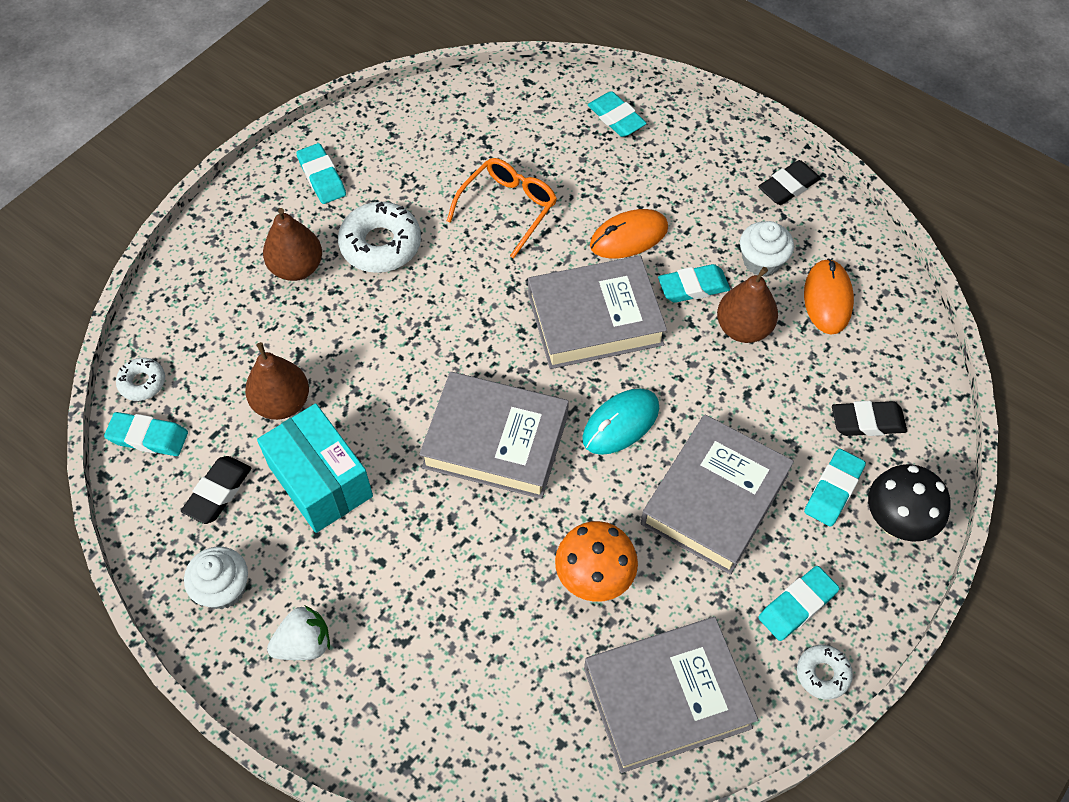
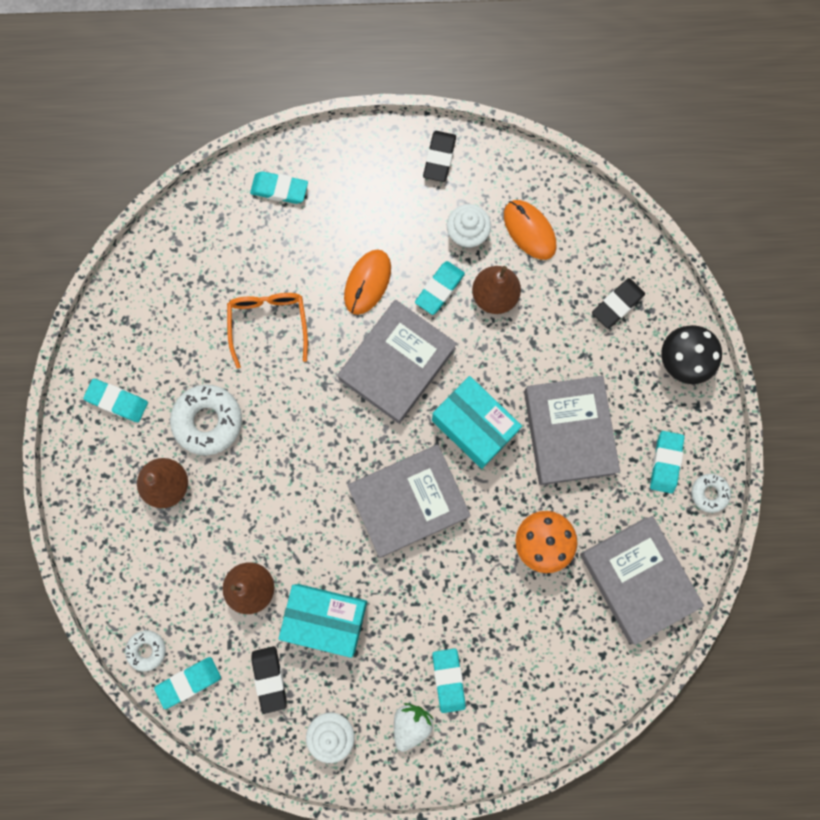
camera: 40 degrees left, 20 degrees up
(621, 423) = (474, 426): turquoise mouse -> turquoise box
(667, 697) = (637, 579): grey book -> grey book turned 60 degrees counterclockwise
(833, 490) = (631, 369): turquoise eraser -> turquoise eraser (448, 680)

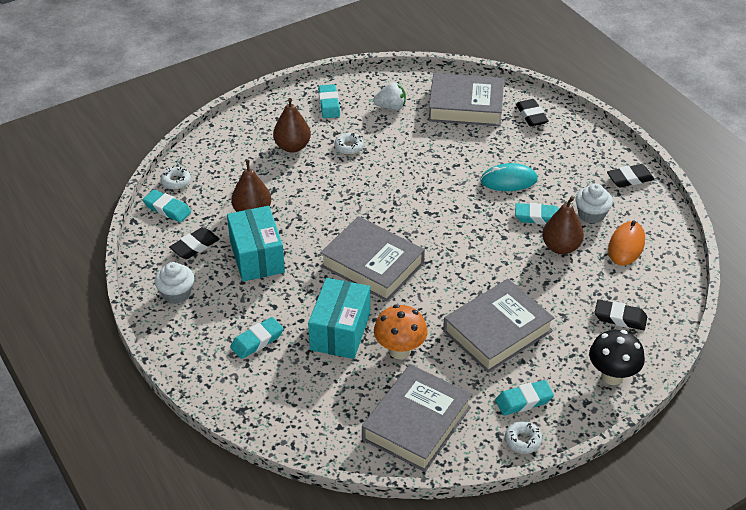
camera: 60 degrees right, 35 degrees down
(208, 421) = (349, 147): white donut -> white donut, size x0.54
(268, 324) = (437, 147): orange glasses -> none
(279, 189) = (531, 116): turquoise eraser -> black eraser
(367, 282) = (508, 180): orange mouse -> turquoise mouse
(397, 364) = (465, 218): grey book -> grey book (466, 106)
(411, 724) = (210, 333): white strawberry -> white strawberry (391, 107)
(474, 426) = (455, 276): turquoise box -> turquoise box (340, 331)

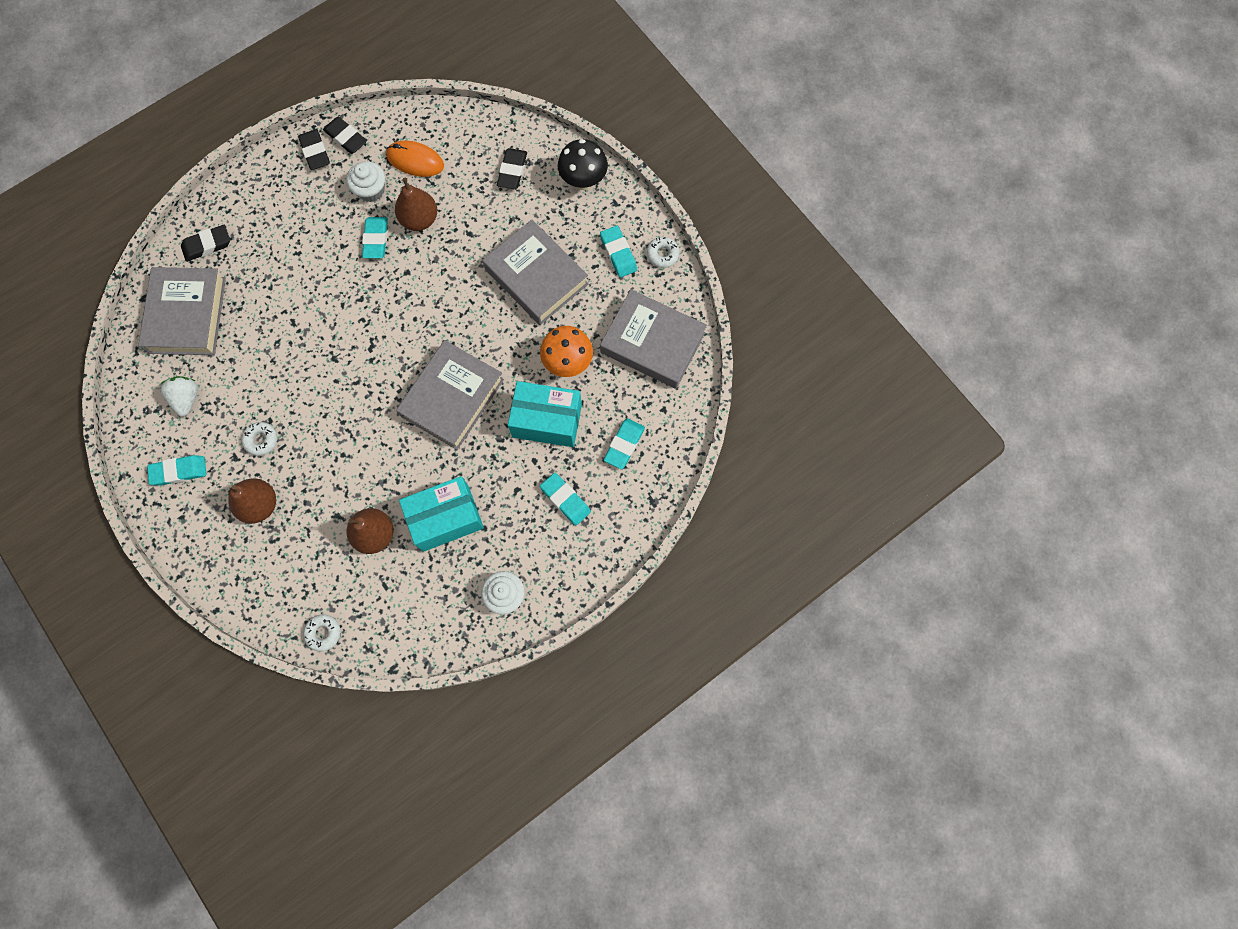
camera: 95 degrees left, 30 degrees up
(167, 209) = (372, 633): turquoise eraser -> turquoise eraser (624, 445)
(195, 246) = (432, 589): black eraser -> black eraser (346, 138)
(508, 180) = (319, 268): turquoise mouse -> none

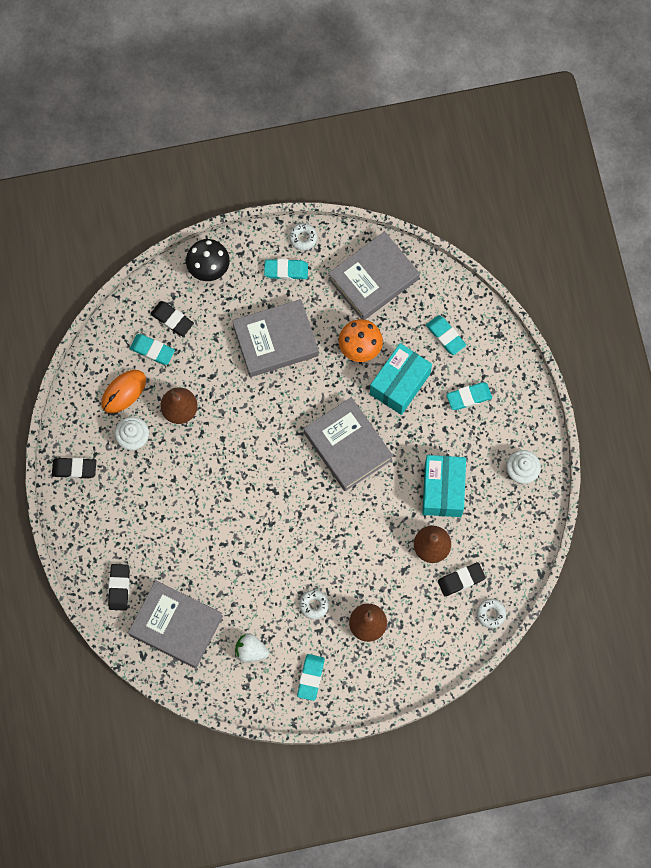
camera: 65 degrees left, 0 degrees up
(346, 138) = (73, 439): black eraser -> black eraser (461, 580)
(376, 239) = (181, 451): turquoise eraser -> turquoise eraser (152, 350)

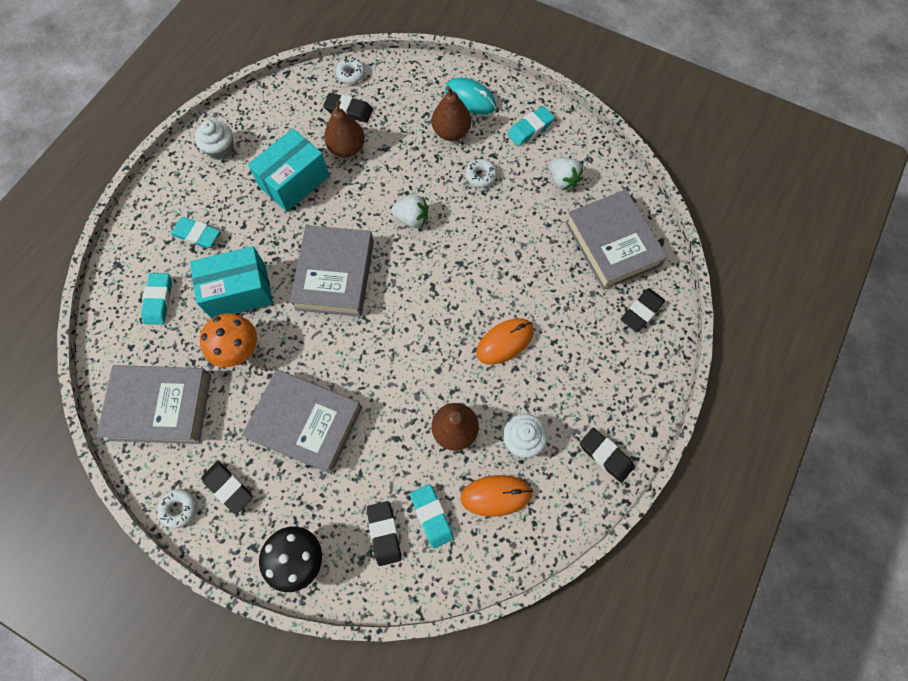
camera: 140 degrees left, 5 degrees down
(194, 492) = (505, 342): none -> orange mouse
(286, 270) = (228, 487): turquoise eraser -> black eraser
(333, 530) = (412, 219): none -> white strawberry
(379, 668) = (470, 98): none -> turquoise mouse

